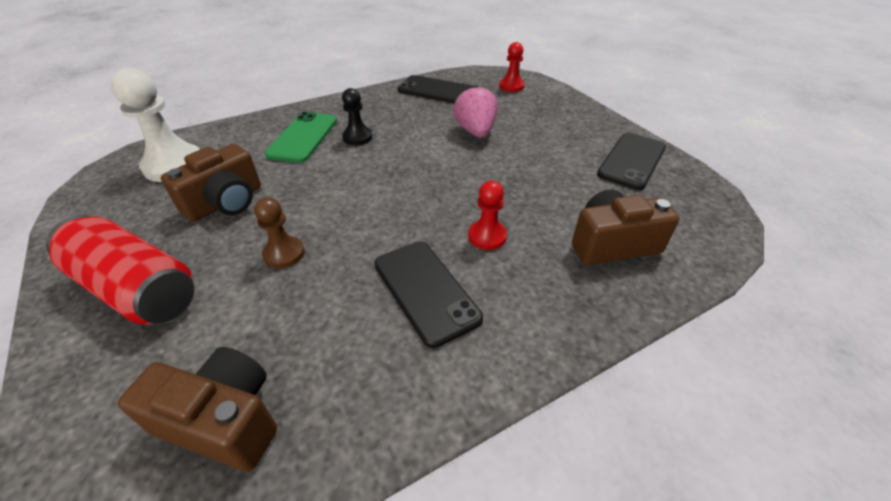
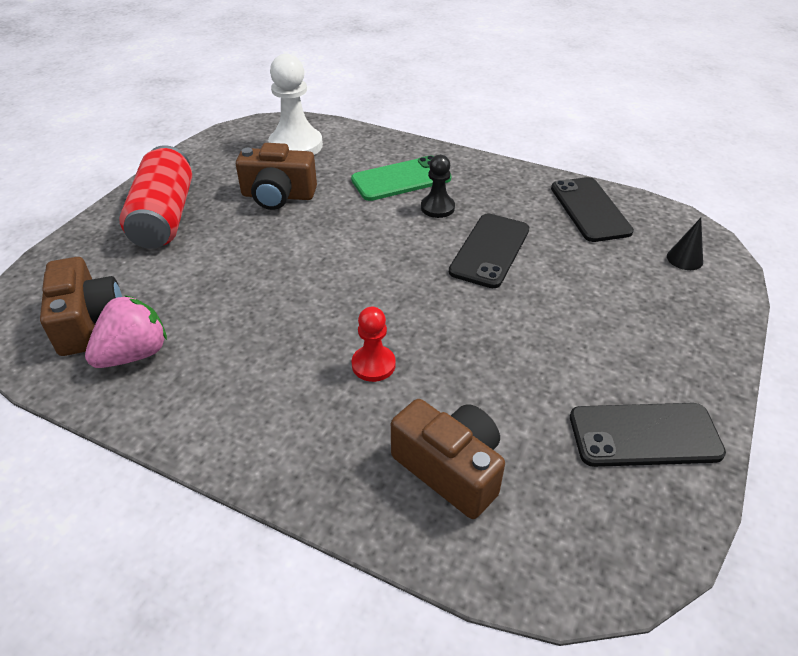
camera: 55 degrees right, 0 degrees up
(284, 253) = (248, 258): brown pawn -> none
(425, 291) = (269, 358): black phone -> black phone (489, 250)
(475, 131) = (544, 276): pink strawberry -> pink strawberry (134, 354)
(511, 86) = (684, 259): red pawn -> black cone

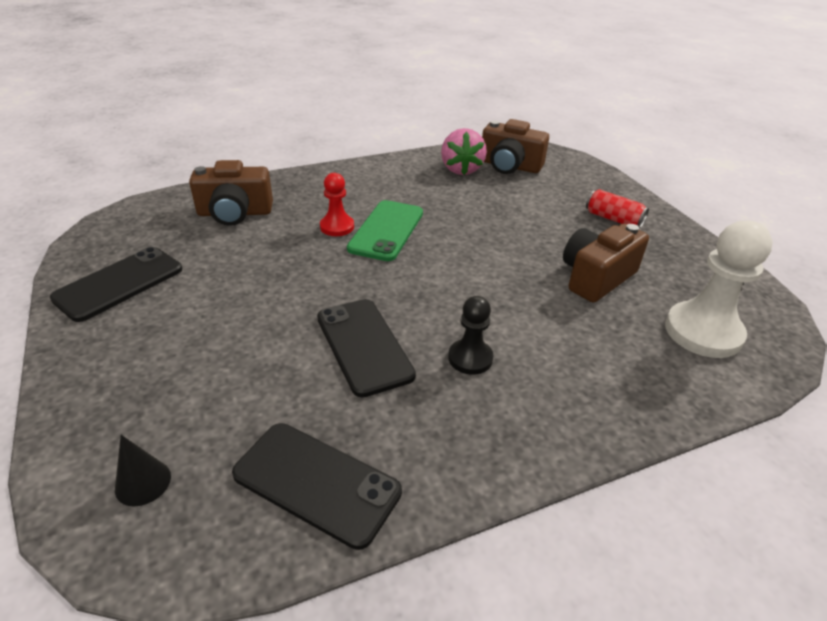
camera: 130 degrees right, 5 degrees down
(164, 217) = (613, 219): red can -> red can, size x0.51
(401, 179) = (553, 366): green phone -> green phone (386, 230)

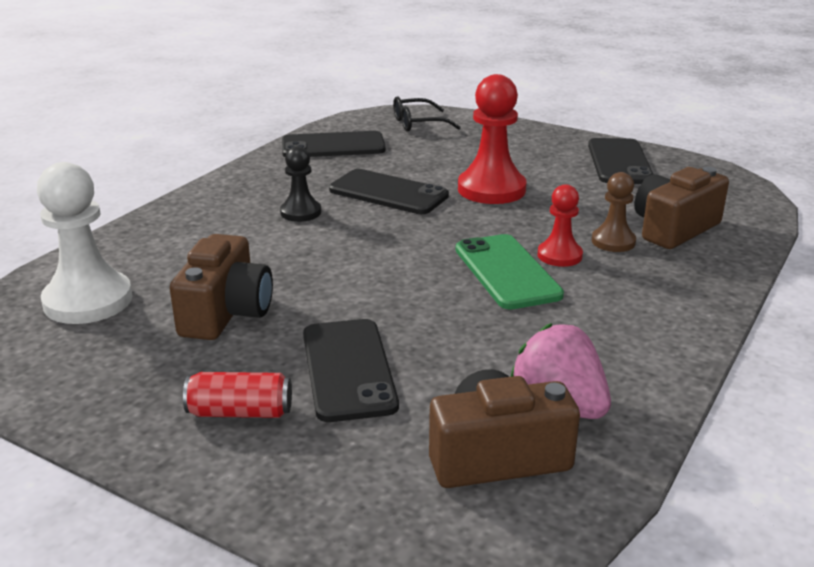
camera: 145 degrees right, 10 degrees down
(143, 482) = (418, 123): black cone -> black glasses
(275, 305) = (491, 189): none -> red pawn
(288, 221) = (613, 241): none -> brown pawn
(543, 216) = (348, 369): none -> black phone

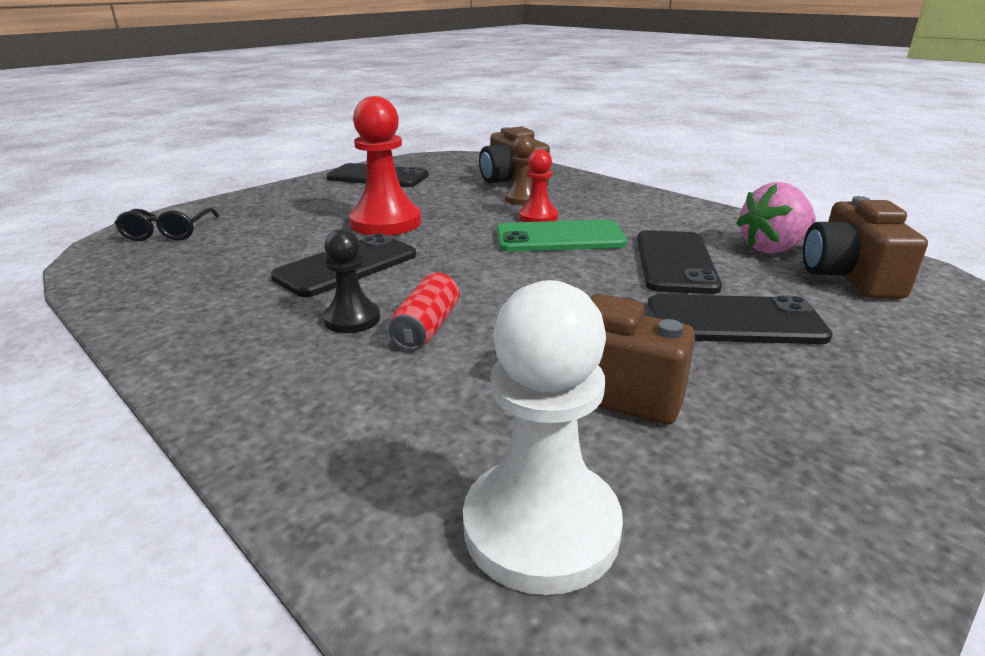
camera: 75 degrees left, 0 degrees up
(240, 412) = (831, 387): red can -> red can (427, 327)
(333, 146) = (163, 283): black phone -> black phone (675, 262)

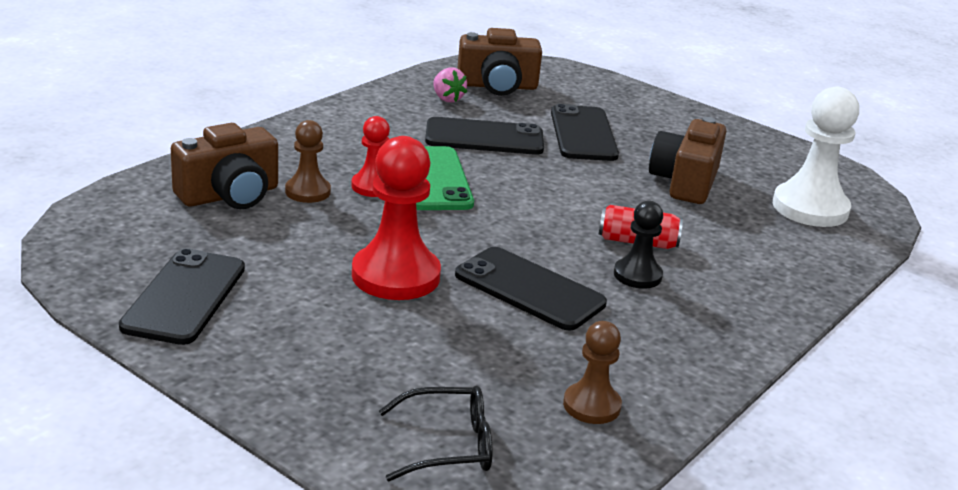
camera: 100 degrees left, 0 degrees up
(161, 278) = (591, 405): none -> brown pawn
(773, 248) = (447, 99): pink strawberry -> pink strawberry, size x0.60

